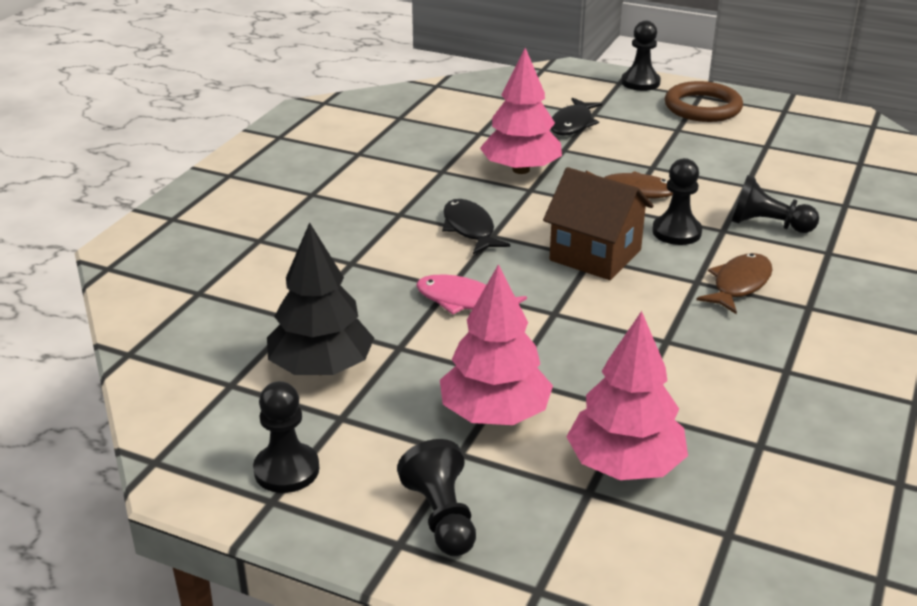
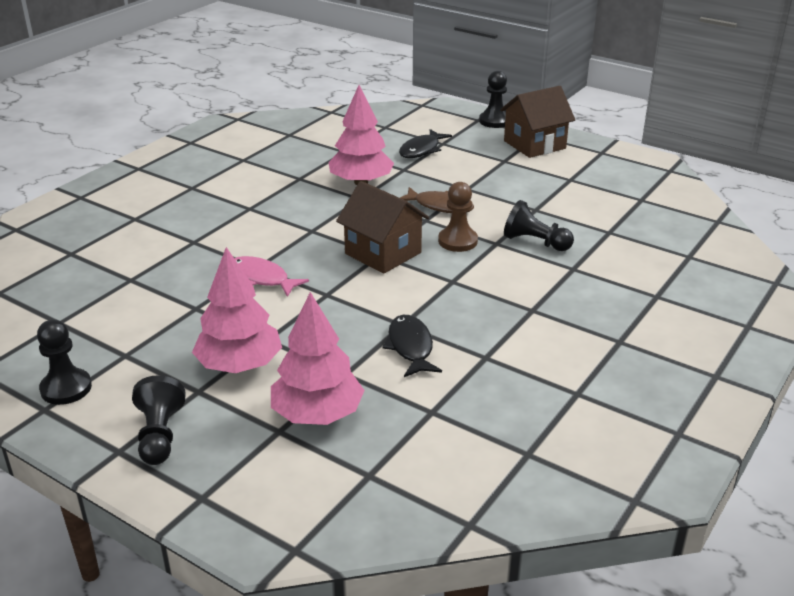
camera: 10 degrees right, 0 degrees up
(321, 368) = (130, 317): black tree -> none
(469, 229) = (296, 224): black fish -> black fish (410, 347)
(676, 232) = (458, 241): black pawn -> brown pawn
(702, 107) = (534, 144): brown ring -> brown house
(739, 284) = (485, 287): brown fish -> none

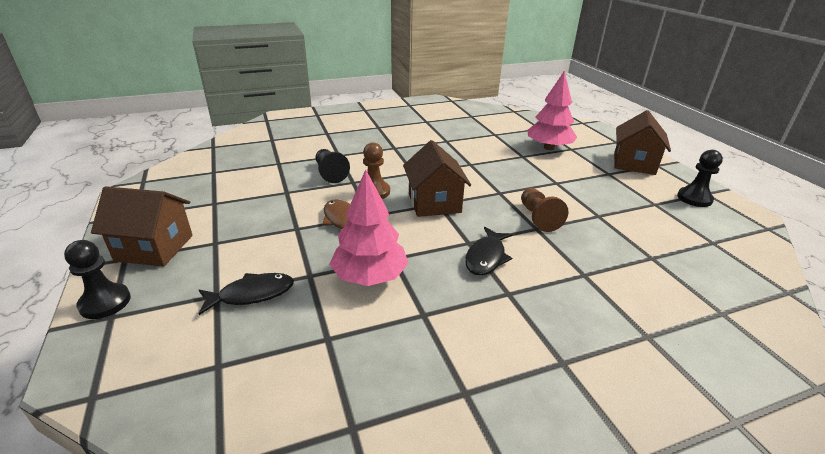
camera: 145 degrees left, 0 degrees up
(159, 435) = (634, 163): black pawn -> brown house
(240, 365) = (579, 176): pink tree -> none
(262, 278) = (538, 218): pink fish -> brown pawn
(410, 347) = (478, 154): black fish -> black fish (486, 257)

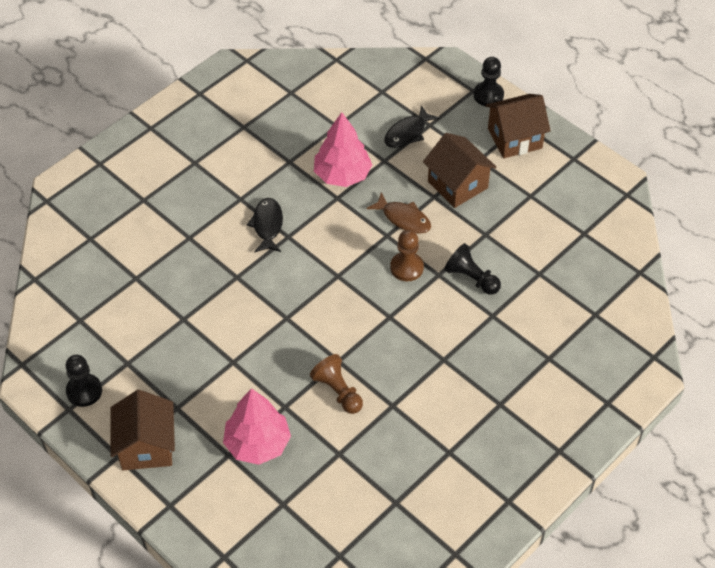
camera: 155 degrees right, 20 degrees up
(434, 203) = (341, 274): brown house -> brown house (457, 184)
(538, 218) = (238, 292): brown pawn -> brown pawn (338, 391)

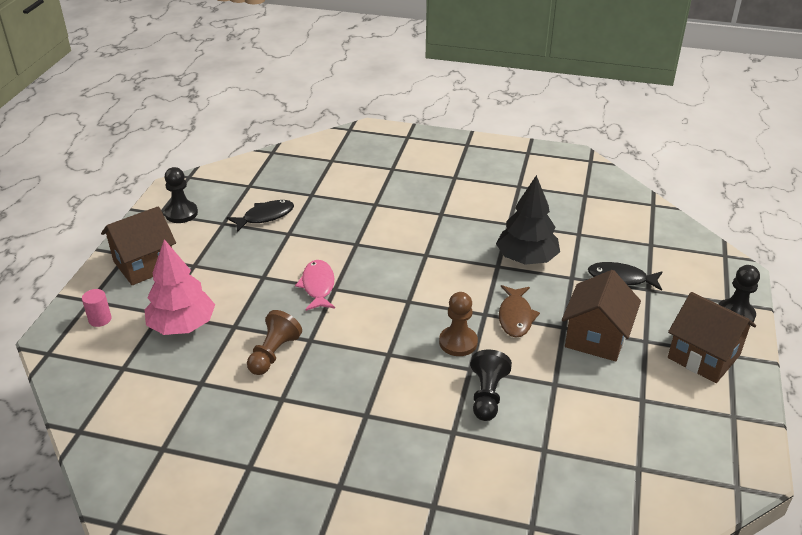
camera: 60 degrees right, 15 degrees down
(204, 504) = (100, 319): none -> pink cylinder
(267, 225) = (426, 238): black fish -> black fish (265, 216)
(274, 328) = (318, 286): none -> pink fish
(342, 175) = (526, 258): pink tree -> black tree

